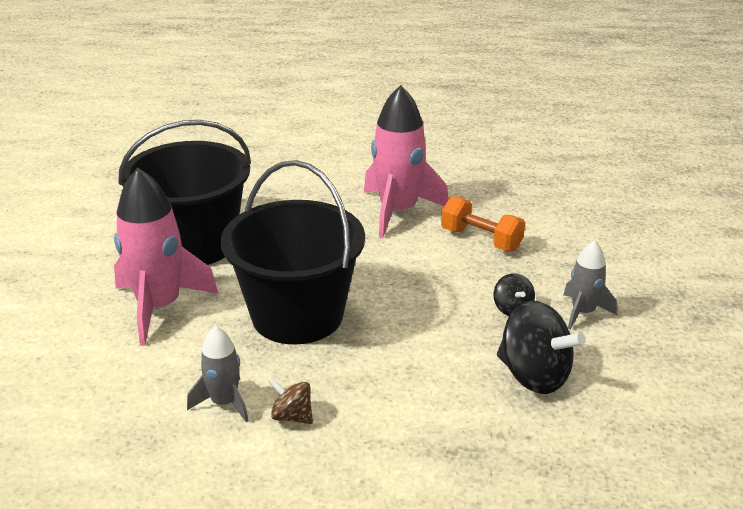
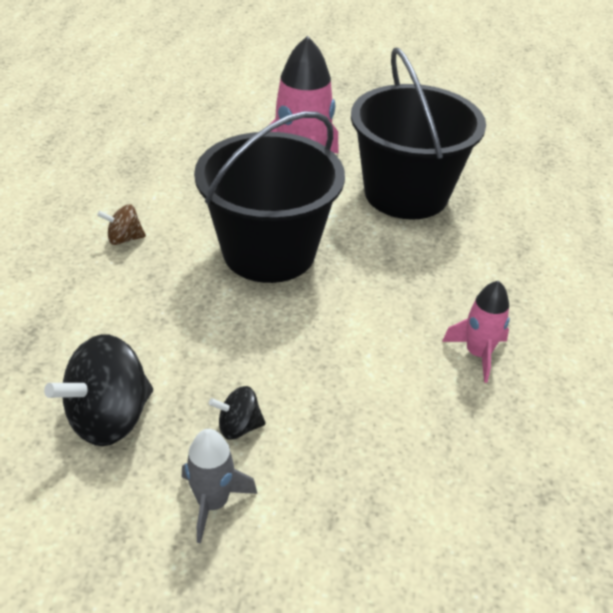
camera: 95 degrees right, 10 degrees up
(224, 403) = (157, 204): grey rocket -> none
(292, 416) = (124, 239): brown spinning top -> brown spinning top turned 135 degrees counterclockwise
(398, 211) = (478, 354): pink rocket -> pink rocket, size x0.54
(481, 240) = (403, 428): orange dumbbell -> none

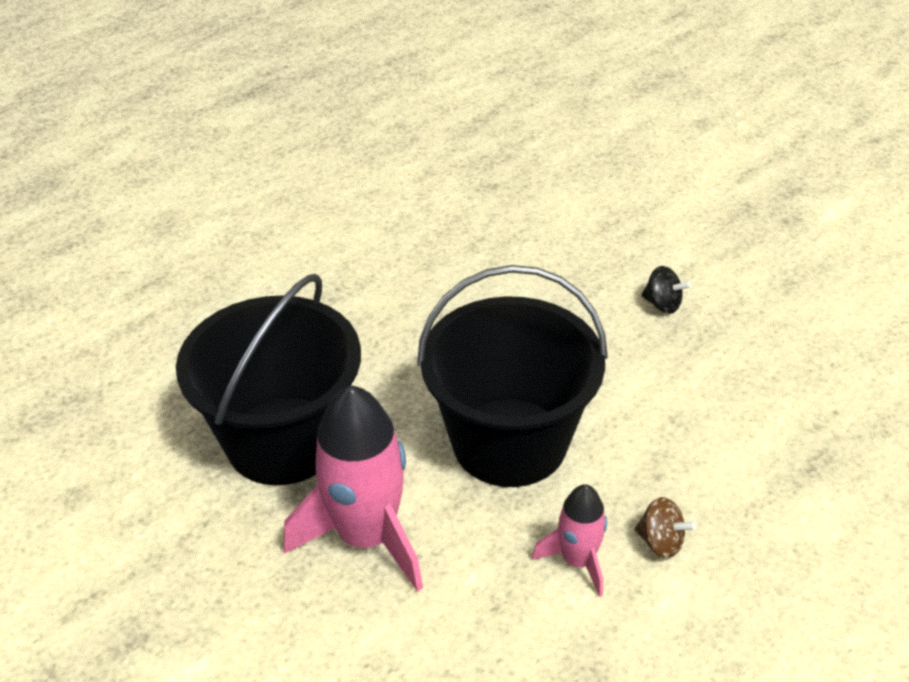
camera: 140 degrees left, 0 degrees up
(109, 418) = (764, 355): black spinning top -> none
(213, 502) = (713, 271): grey rocket -> none
(478, 354) = (426, 268): pink rocket -> pink rocket (577, 561)

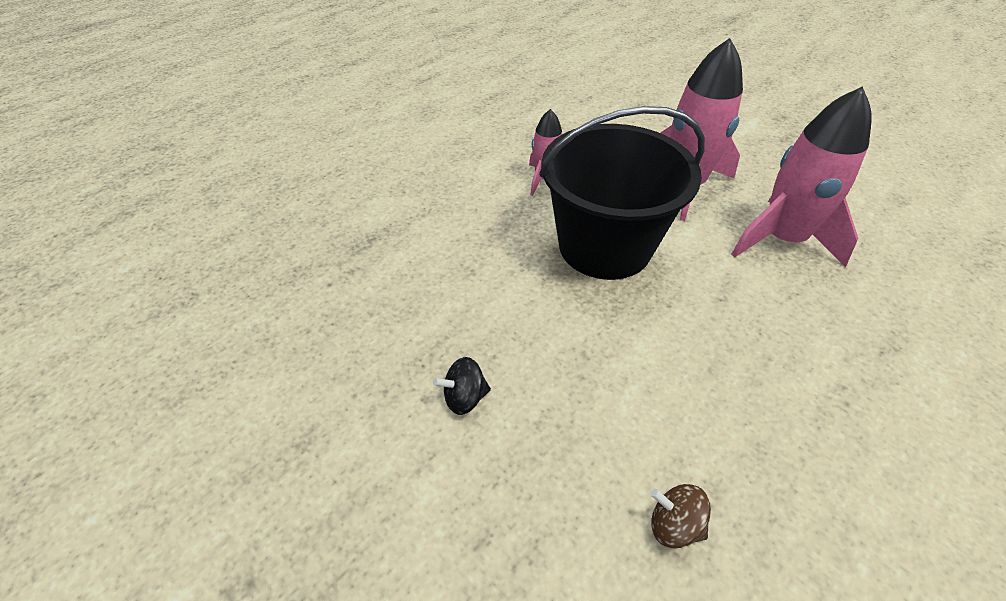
camera: 175 degrees right, 5 degrees up
(283, 440) = (782, 239): black bucket -> pink rocket
(660, 542) = (491, 191): brown spinning top -> brown spinning top (674, 525)
(662, 304) = (464, 398): black spinning top -> black spinning top turned 45 degrees counterclockwise

